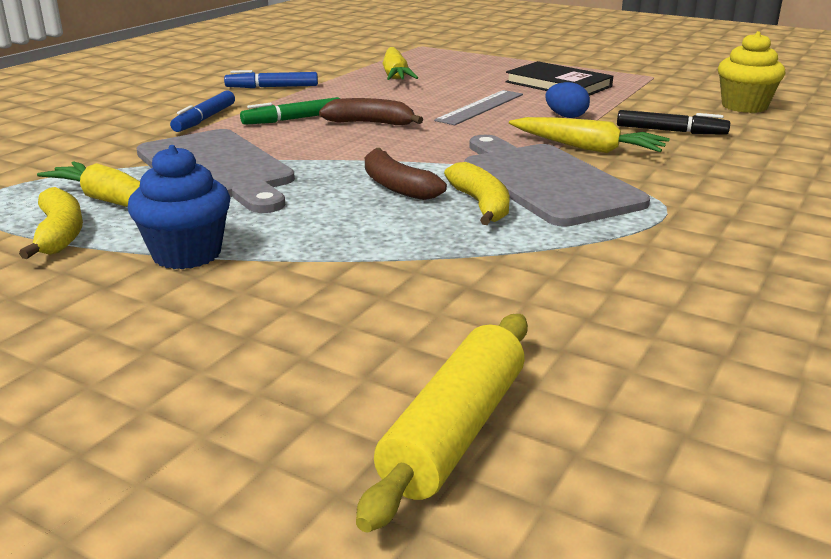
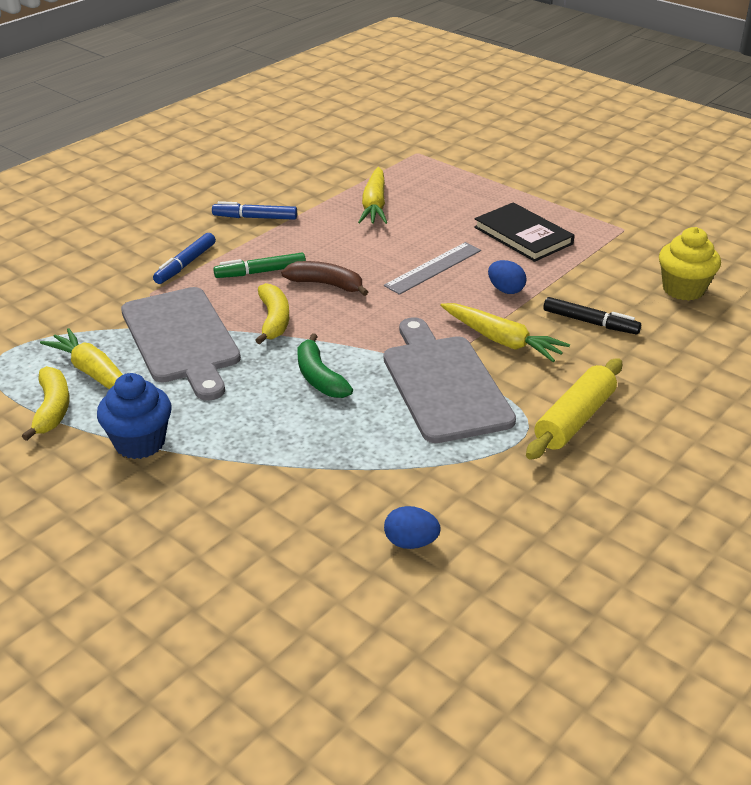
camera: 10 degrees right, 10 degrees up
(397, 186) = (319, 378): brown banana -> green banana
(455, 431) = (273, 632): yellow rolling pin -> yellow rolling pin (574, 419)
(481, 205) = (378, 409): yellow banana -> yellow banana (274, 320)
(595, 315) = (411, 542): none -> blue egg

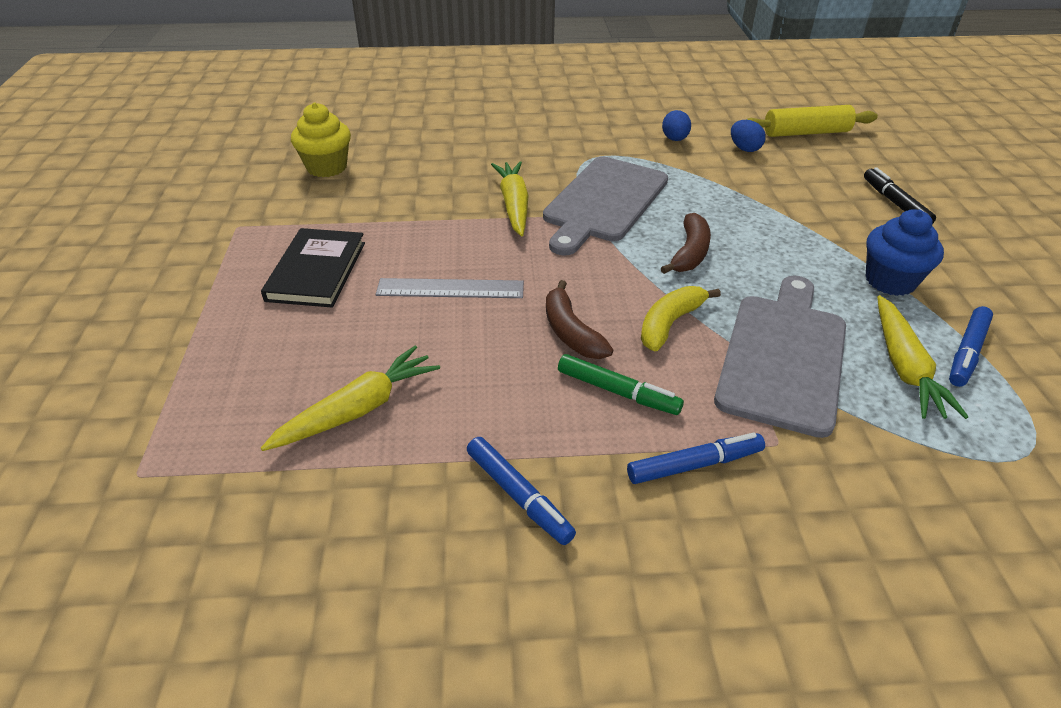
camera: 135 degrees left, 5 degrees up
(52, 409) = (966, 352): yellow banana -> blue marker
(319, 378) = (690, 253): green banana -> brown banana
(505, 290) = (436, 235): blue egg -> blue egg (674, 139)
(574, 419) = (558, 148): yellow rolling pin -> yellow rolling pin (806, 133)
(590, 322) = (433, 183): black marker -> black marker (895, 203)

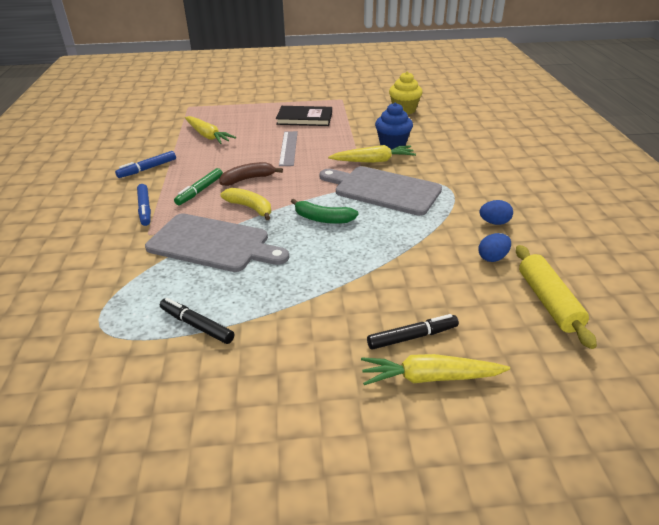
camera: 90 degrees right, 5 degrees down
(690, 253) = (323, 219): brown banana -> green banana
(890, 281) = (286, 305): blue cupcake -> blue cupcake (392, 144)
(904, 367) = (190, 291): yellow carrot -> yellow carrot (429, 377)
(966, 352) = (197, 325): blue marker -> black marker

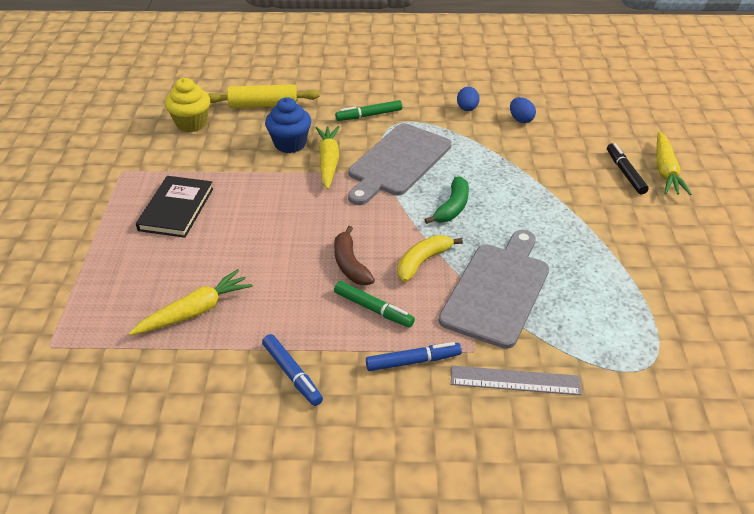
camera: 85 degrees left, 5 degrees up
(197, 325) = (632, 294): black marker -> none
(288, 148) = (270, 227): grey ruler -> grey ruler (515, 381)
(451, 172) = (369, 115): none -> green marker
(548, 301) = (575, 107): yellow rolling pin -> yellow rolling pin (263, 105)

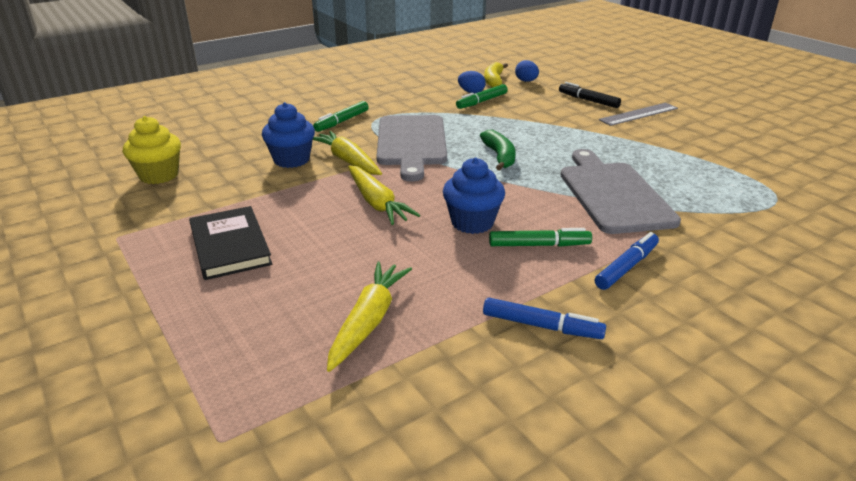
camera: 35 degrees left, 10 degrees down
(263, 105) = (225, 141): yellow rolling pin -> none
(350, 265) = (472, 223): brown banana -> blue cupcake
(422, 262) = (529, 198): yellow banana -> yellow banana (493, 81)
(467, 109) = (420, 97): blue egg -> blue egg (526, 81)
(515, 381) = (716, 245): grey ruler -> grey ruler (639, 114)
(516, 135) = (481, 101): none -> green marker
(665, 171) = (611, 92): yellow carrot -> yellow carrot (377, 203)

